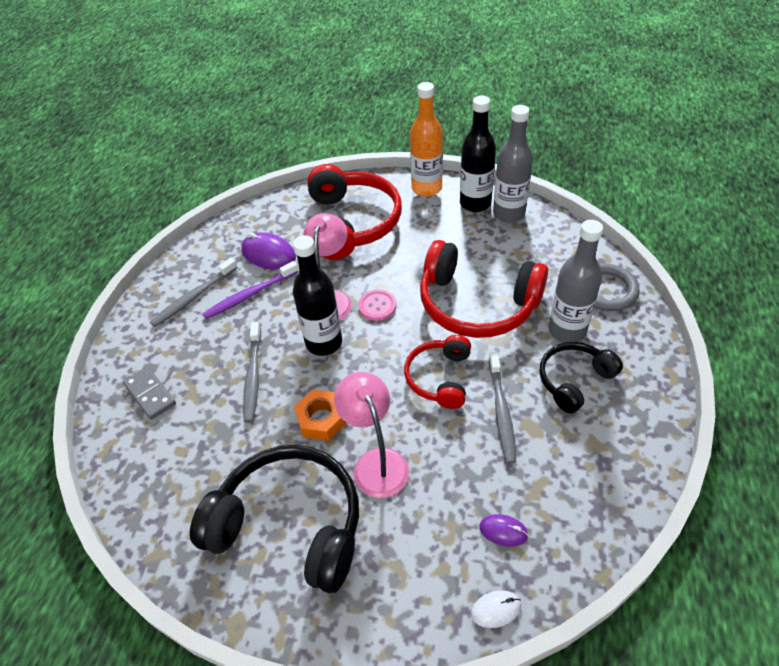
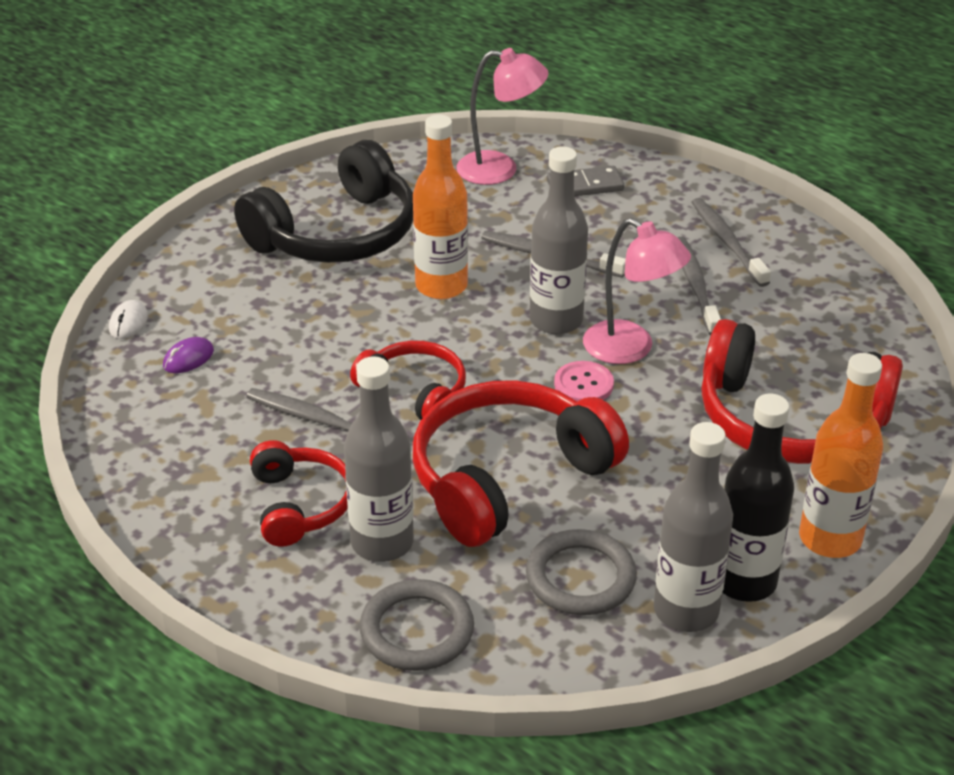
camera: 115 degrees right, 10 degrees down
(249, 295) = (695, 285): purple toothbrush -> grey toothbrush
(268, 254) = (771, 321): purple mouse -> none
(321, 419) = (441, 286): orange nut -> orange bottle
(324, 343) = (556, 320): black bottle -> grey bottle
(376, 462) = (349, 305): pink lamp -> pink lamp (500, 169)
(520, 251) = (580, 577): none -> grey ring
(574, 380) = (300, 505): black headphones -> red headphones

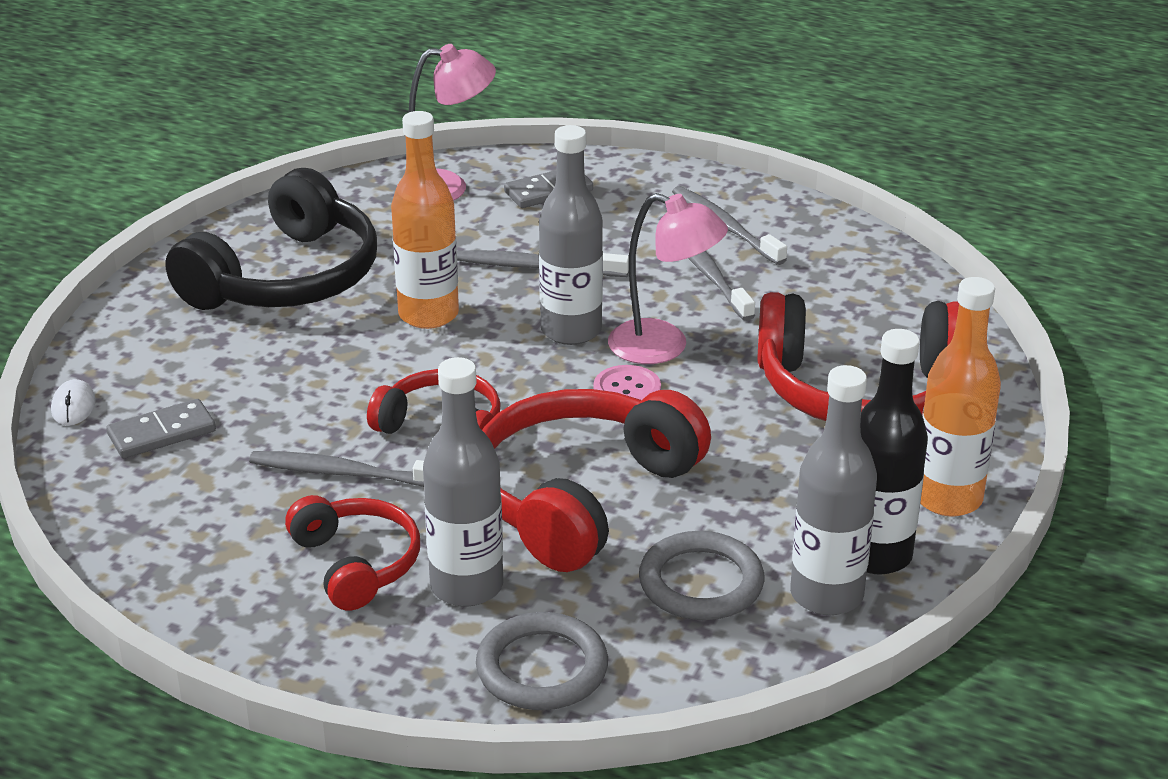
camera: 15 degrees left, 5 degrees down
(188, 358) = (162, 433): purple mouse -> grey domino

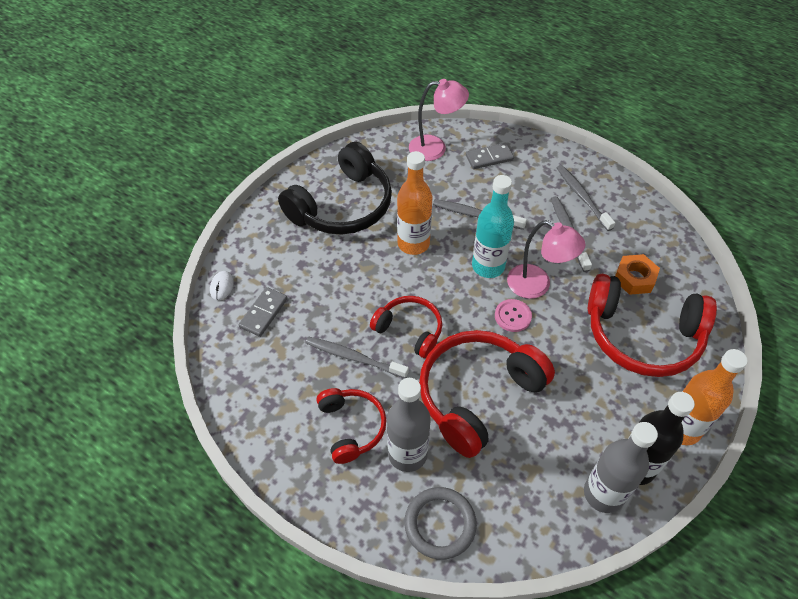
camera: 10 degrees right, 20 degrees up
(162, 433) = (264, 313): grey domino -> grey domino turned 45 degrees counterclockwise
(571, 331) = (488, 266): grey bottle -> turquoise bottle
(701, 582) = (535, 472): grey ring -> none
(835, 320) = (634, 278): none -> orange nut

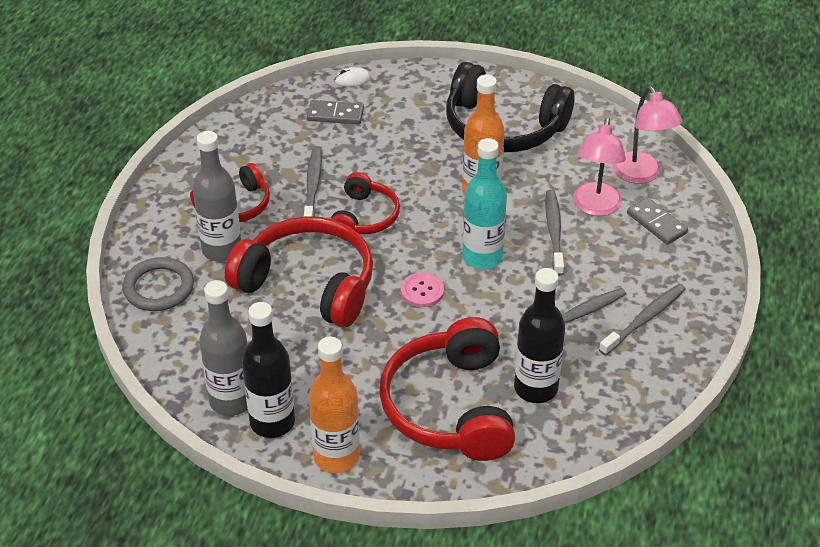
camera: 70 degrees right, 10 degrees down
(537, 286) = (476, 303): pink lamp -> pink lamp (595, 207)
(634, 278) = (535, 388): orange nut -> black bottle

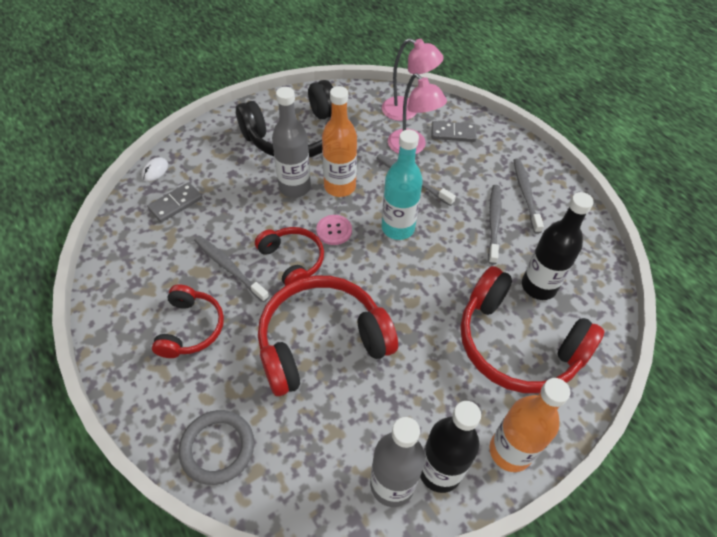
camera: 50 degrees left, 10 degrees up
(222, 250) = (226, 371): grey bottle -> grey bottle (295, 187)
(422, 291) = (396, 281): pink button -> pink button (334, 230)

